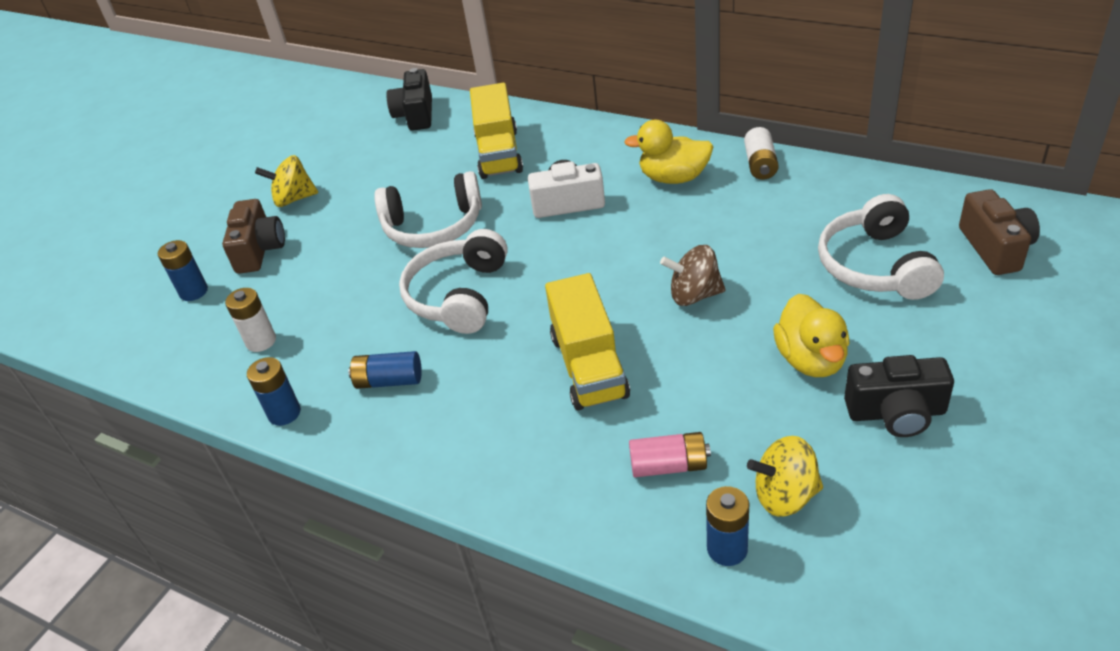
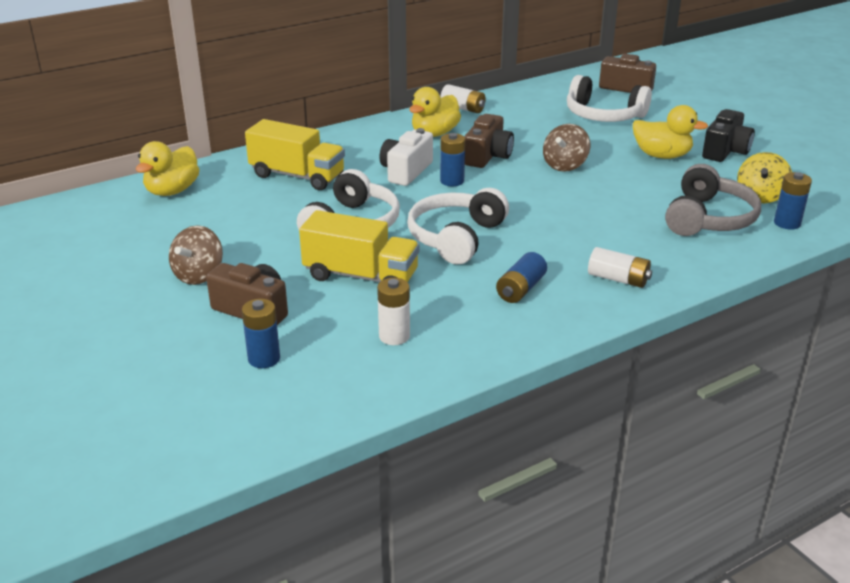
camera: 65 degrees left, 10 degrees down
(284, 413) = (505, 344): blue battery -> blue battery (452, 181)
(294, 199) = (199, 275): yellow spinning top -> brown spinning top
(415, 115) = (172, 191): black camera -> yellow duck
(458, 442) = (618, 279): none -> white battery
(459, 295) = (456, 237): white headphones -> white headphones turned 75 degrees clockwise
(589, 366) = (593, 215): yellow truck -> yellow truck (361, 276)
(658, 234) = (488, 156): none -> brown camera
(669, 465) = (708, 218): pink battery -> grey headphones

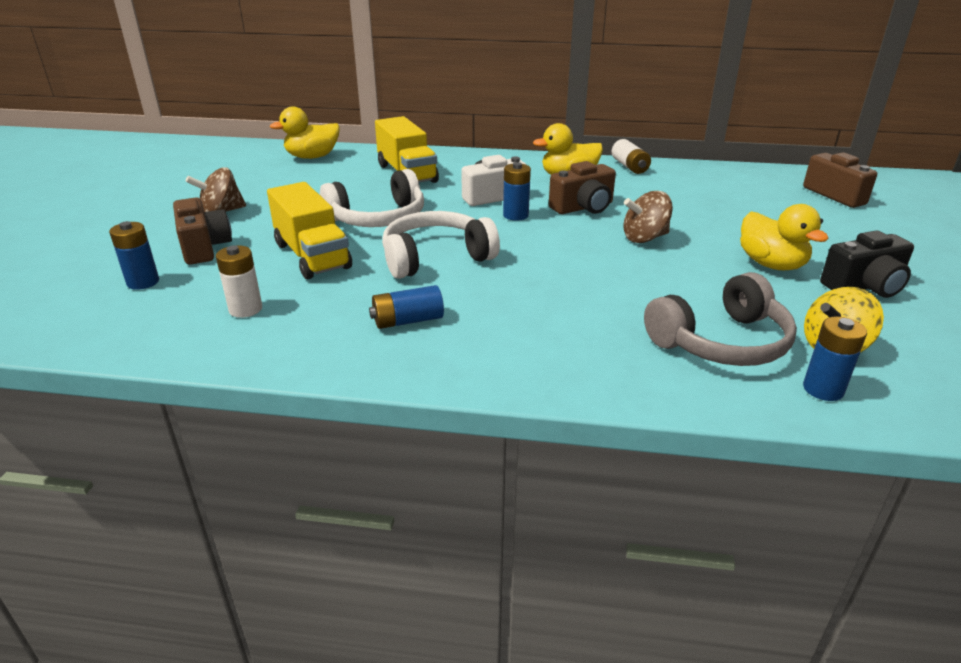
camera: 40 degrees right, 0 degrees up
(603, 115) = (766, 210): white headphones -> none
(618, 279) = (512, 354): white battery -> none

